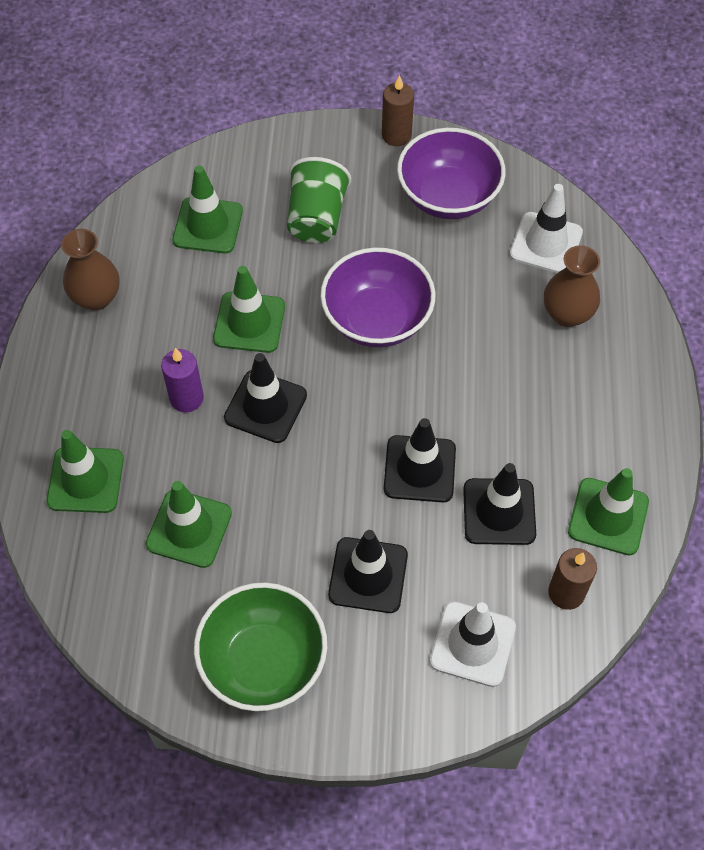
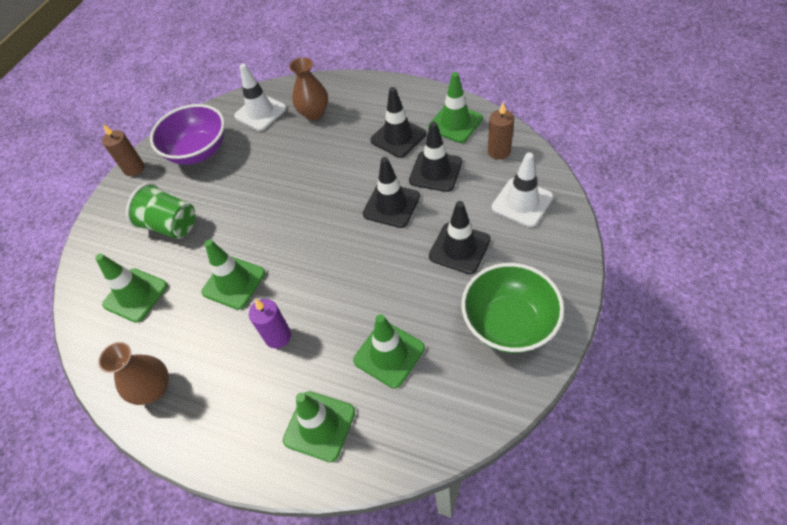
camera: 65 degrees left, 5 degrees down
(265, 406) = (308, 285): black traffic cone -> black traffic cone (398, 137)
(377, 319) = (270, 206): purple bowl -> none

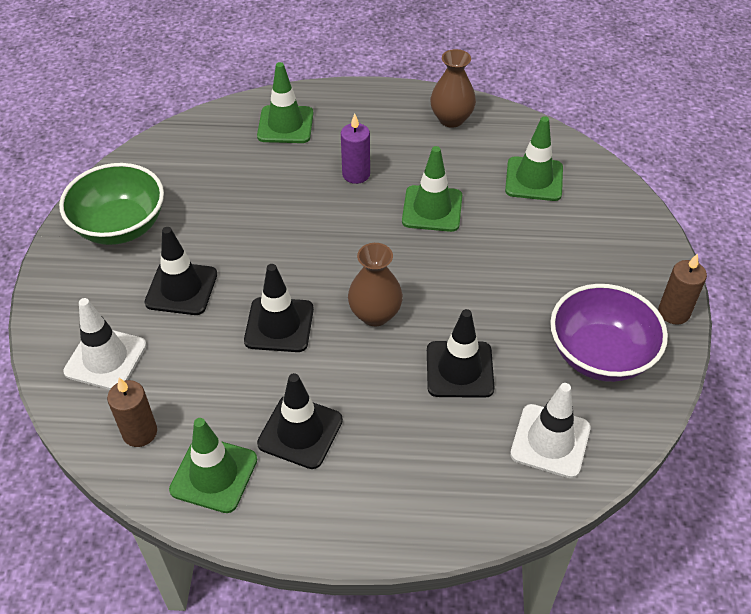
camera: 155 degrees right, 5 degrees down
(171, 225) = (554, 251): green cup -> none
(314, 113) = (457, 455): brown vase -> brown vase (375, 314)
(389, 354) = (238, 181): green traffic cone -> none
(435, 171) = (229, 383): black traffic cone -> black traffic cone (459, 369)

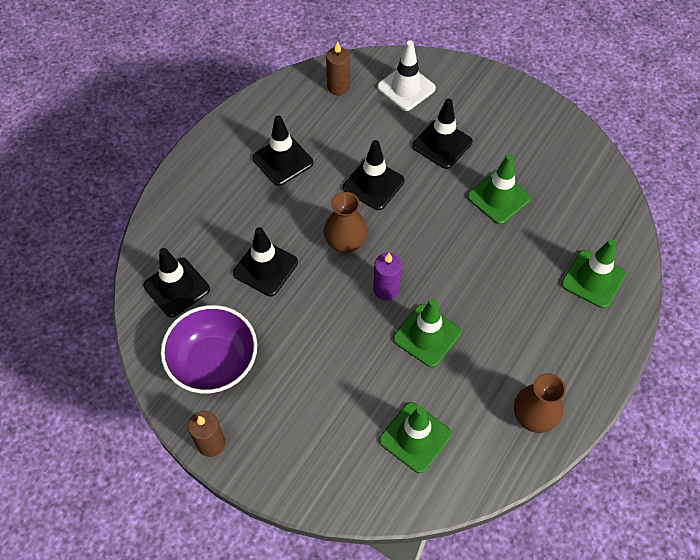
camera: 120 degrees right, 10 degrees up
(120, 226) = (526, 130): green bowl -> none
(214, 474) = (284, 110): green traffic cone -> green traffic cone (498, 197)
(356, 174) = (499, 301): purple candle -> purple candle (386, 289)
(550, 441) = (176, 287): white traffic cone -> black traffic cone

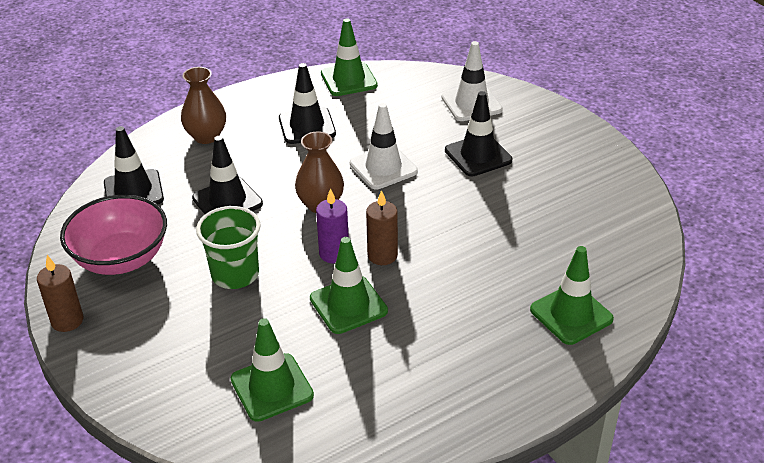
camera: 25 degrees right, 20 degrees down
(214, 363) = (121, 259): purple bowl -> pink bowl
(320, 341) = (235, 274): none -> green cup
(338, 87) = (403, 86): brown candle -> brown candle (382, 255)
(373, 184) = (383, 167): black traffic cone -> white traffic cone
(498, 197) = (509, 214): green traffic cone -> green traffic cone (349, 80)
(533, 417) = (416, 415): brown vase -> brown vase (206, 136)

